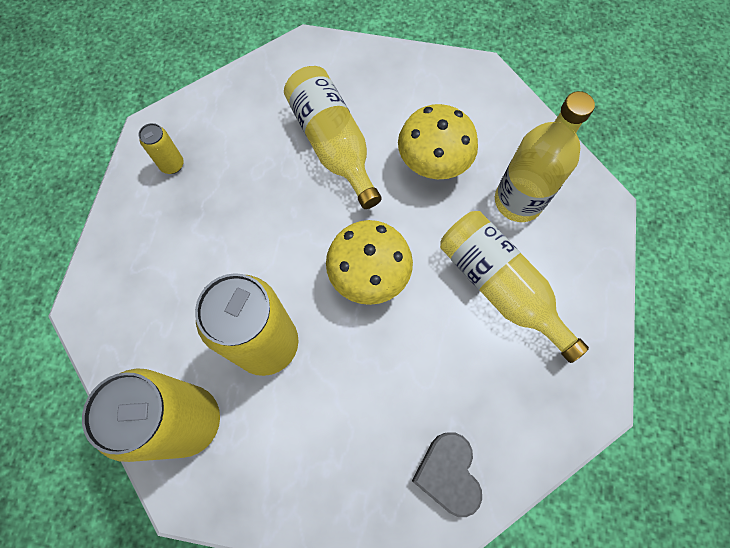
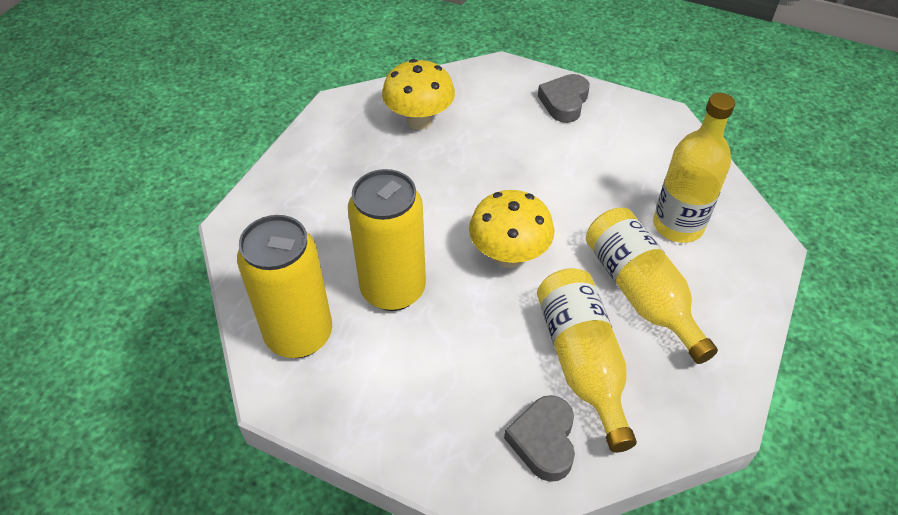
camera: 15 degrees right, 20 degrees down
(172, 165) = (348, 133): yellow can -> none
(333, 144) = (503, 145): yellow bottle -> yellow bottle (582, 362)
(380, 77) = (564, 102): none -> grey heart
(432, 165) = (597, 179): yellow mushroom -> yellow mushroom (419, 121)

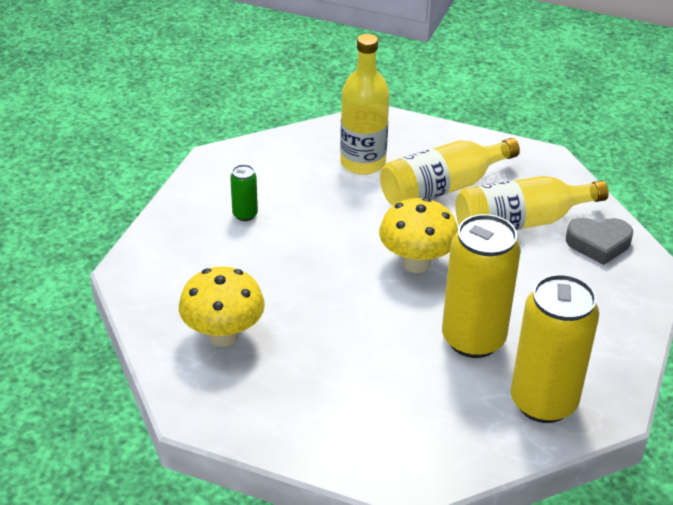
camera: 95 degrees left, 10 degrees down
(564, 102) = (193, 224): grey heart -> none
(580, 135) = (245, 214): none -> green can

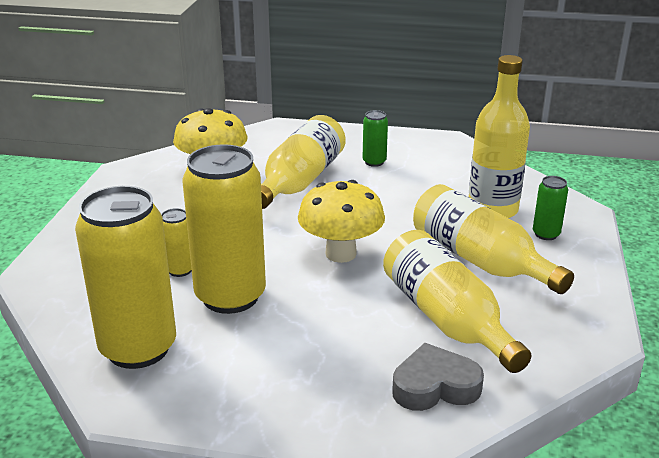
camera: 80 degrees right, 10 degrees down
(269, 271) = (300, 181): none -> yellow bottle
(410, 145) = (546, 234): none -> green can
(423, 371) = (180, 270): none -> yellow can
(598, 244) = (435, 386): grey heart -> grey heart turned 90 degrees clockwise

